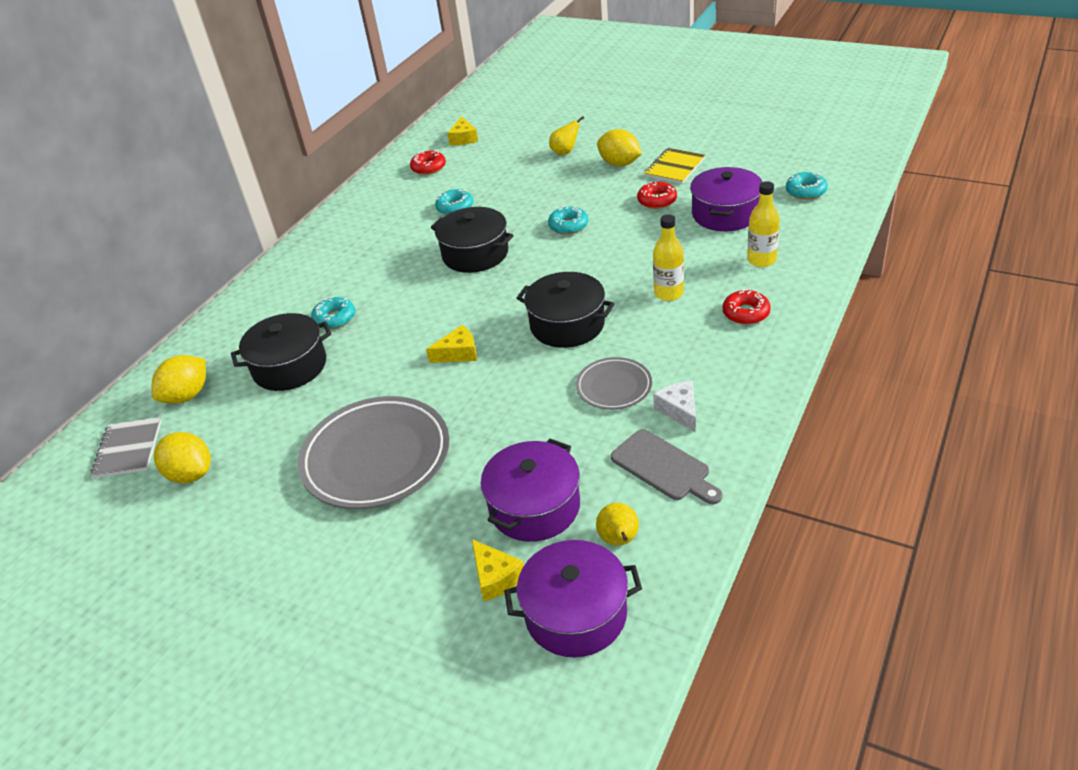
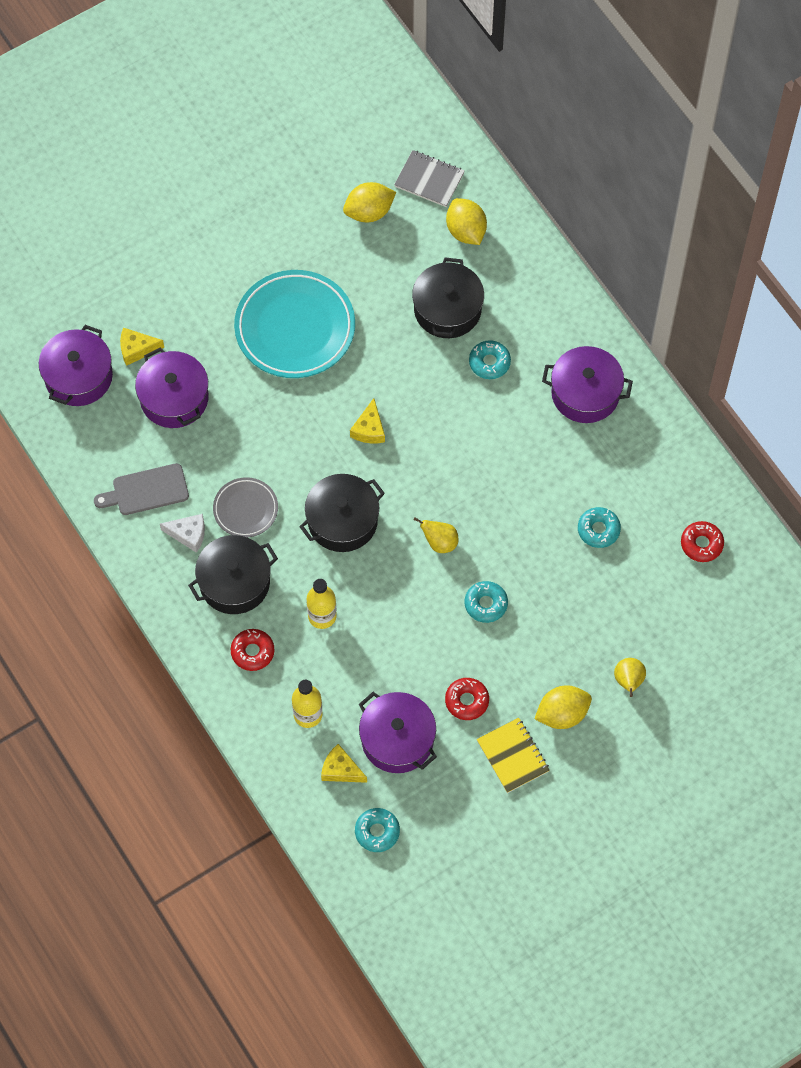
camera: 115 degrees right, 25 degrees up
(332, 260) = (585, 393): none -> purple pot
(376, 457) = (295, 328): grey plate -> turquoise plate
(463, 138) = (742, 606): yellow cheese -> yellow cheese (341, 770)
(475, 254) = (501, 507): black pot -> black pot (234, 582)
(619, 540) = (110, 429): yellow pear -> yellow pear (439, 542)

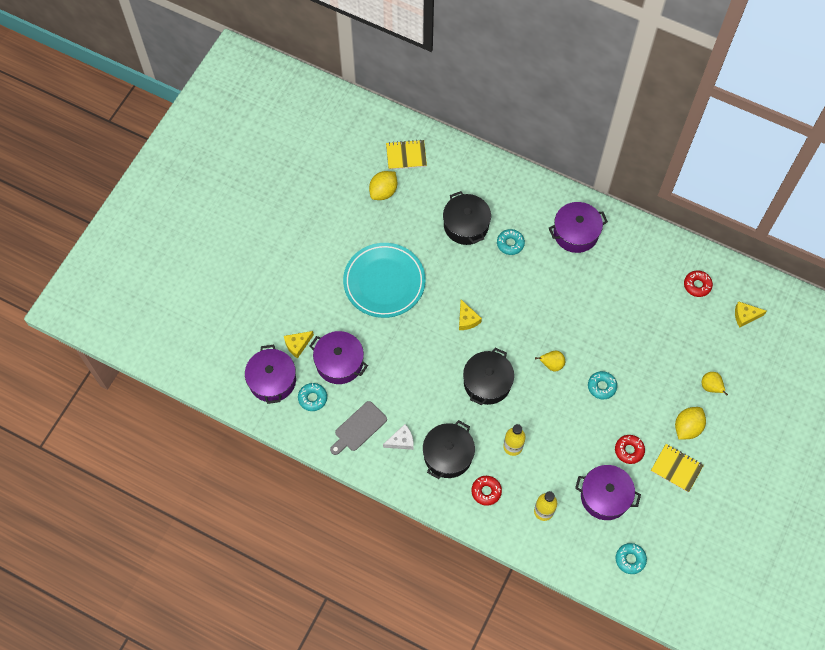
camera: 30 degrees left, 0 degrees up
(245, 509) = (425, 407): grey plate -> none
(341, 770) = (584, 534): yellow cheese -> yellow cheese (745, 316)
(429, 180) = (406, 155): grey notebook -> yellow notebook
(466, 231) = (446, 174): yellow lemon -> none
(598, 530) = (635, 308): turquoise donut -> turquoise donut (312, 398)

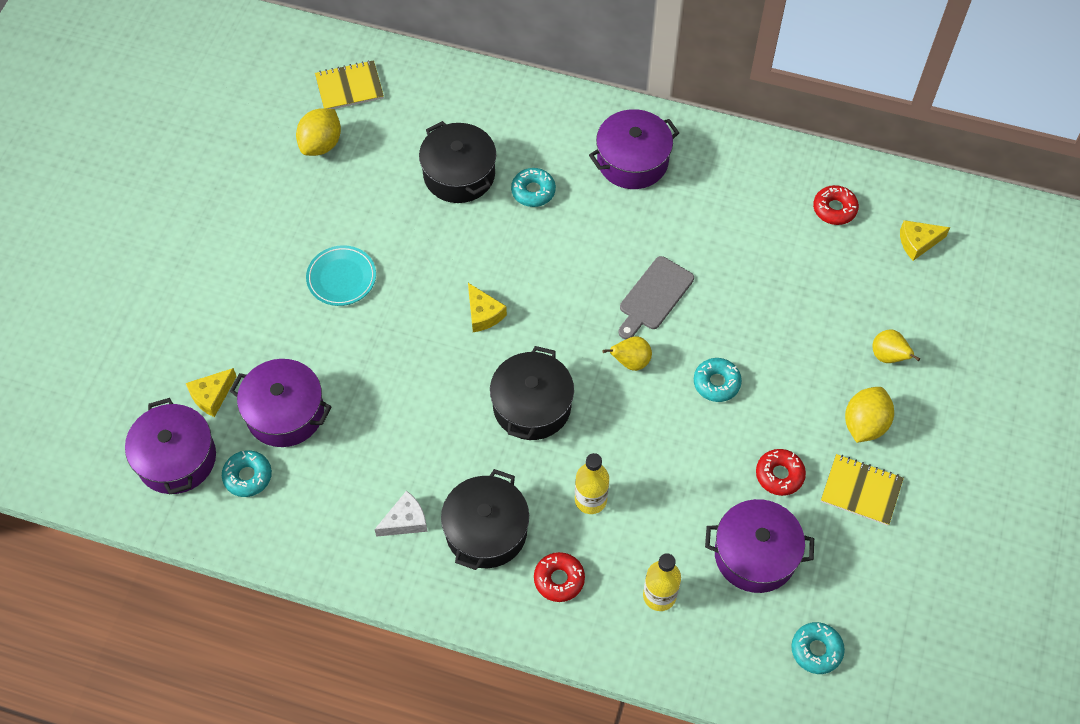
camera: 10 degrees left, 5 degrees down
(359, 428) = (331, 511): grey cutting board -> grey cutting board (654, 296)
(384, 282) = (341, 278): turquoise plate -> turquoise plate, size x0.52

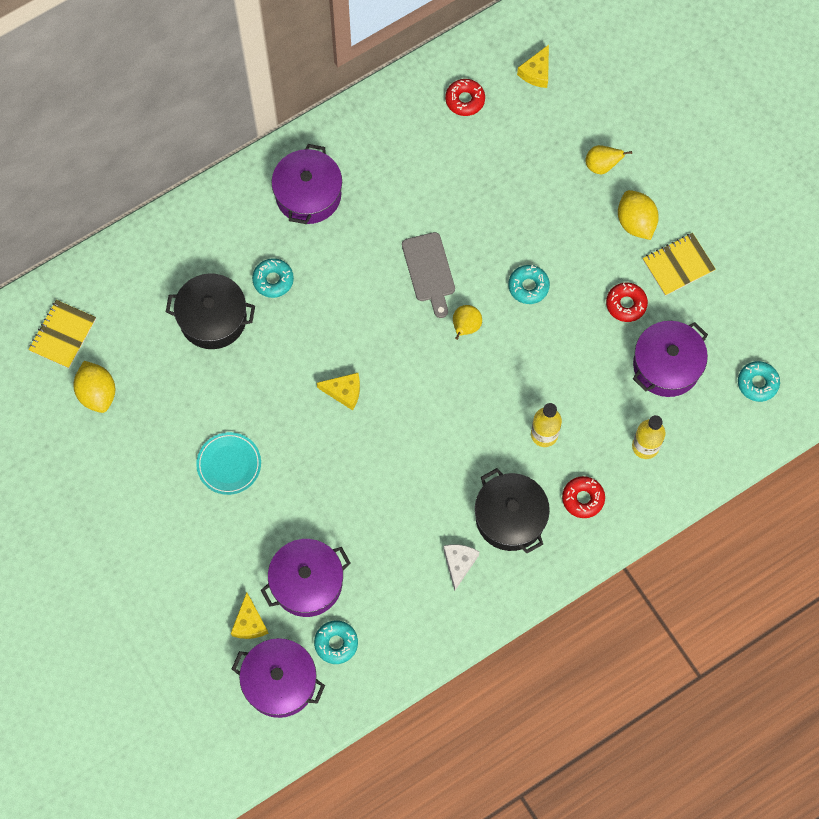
camera: 50 degrees left, 10 degrees up
(532, 406) = (443, 416): black pot -> none

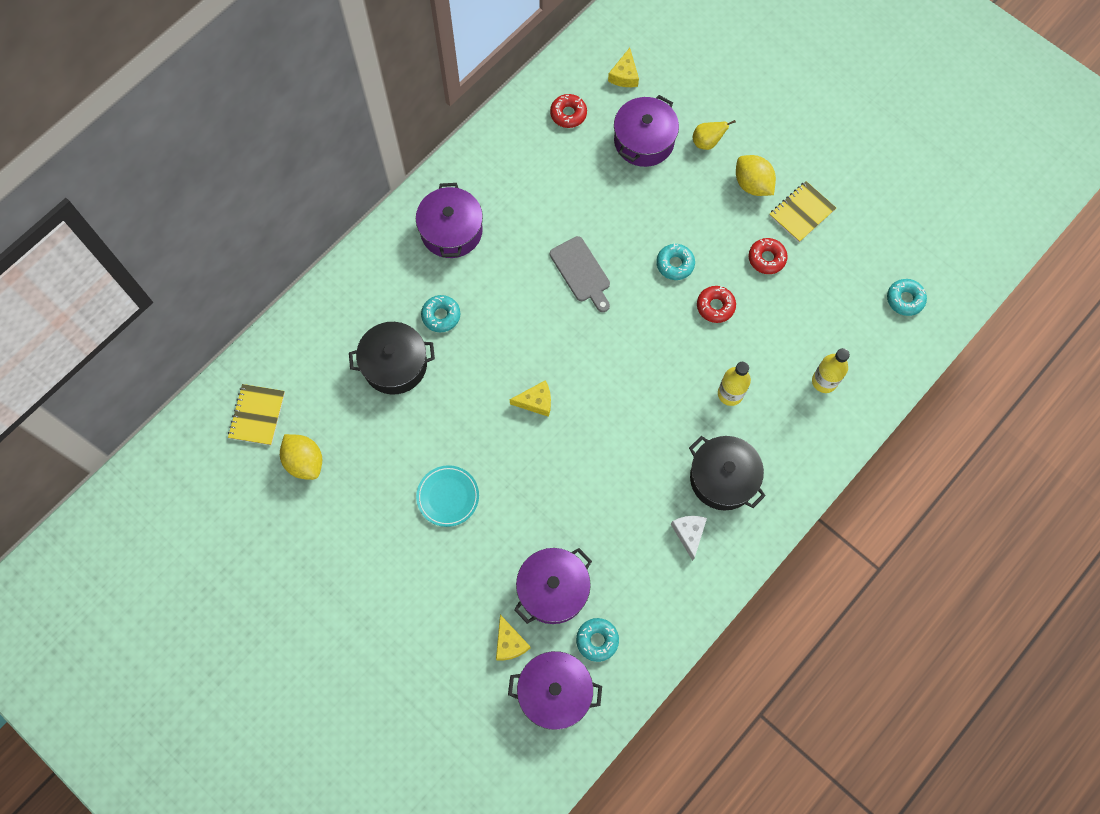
camera: 15 degrees left, 0 degrees up
(465, 327) = (629, 314): yellow pear -> none
(583, 499) = (783, 443): red donut -> red donut (715, 306)
(666, 365) = (820, 304): purple pot -> purple pot (644, 141)

